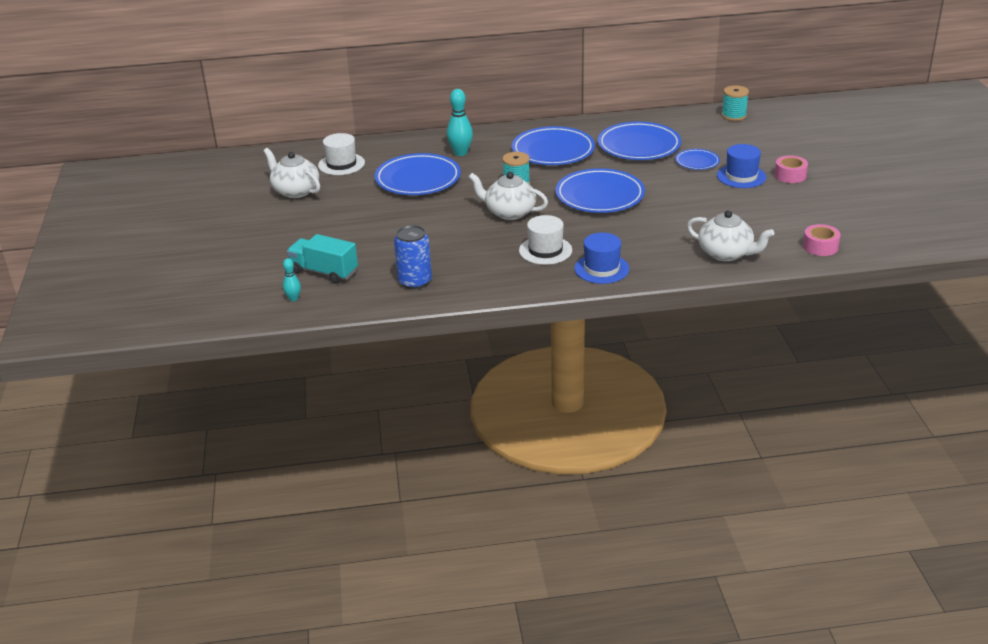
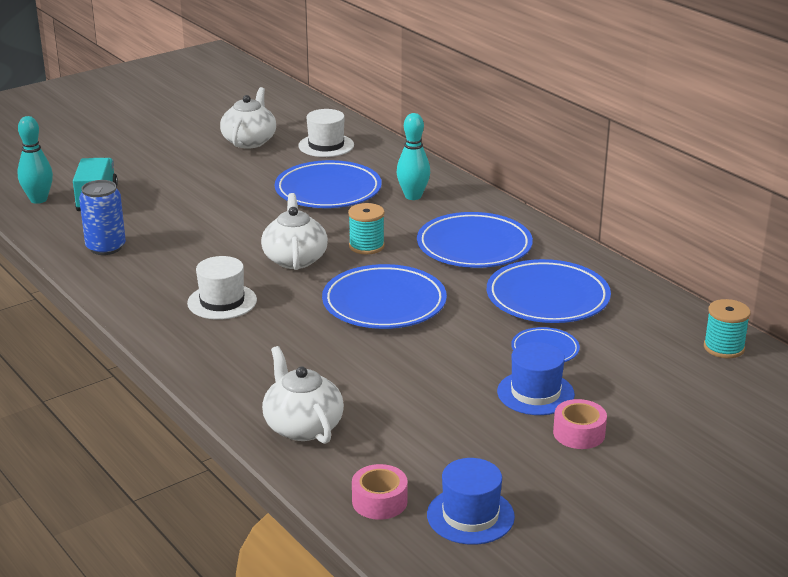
camera: 60 degrees right, 5 degrees down
(293, 298) = (38, 199): turquoise bowling pin -> turquoise bowling pin, size x1.77
(601, 269) = (203, 347): blue hat -> blue hat (470, 516)
(726, 253) = (302, 426): white teapot -> white teapot turned 150 degrees clockwise

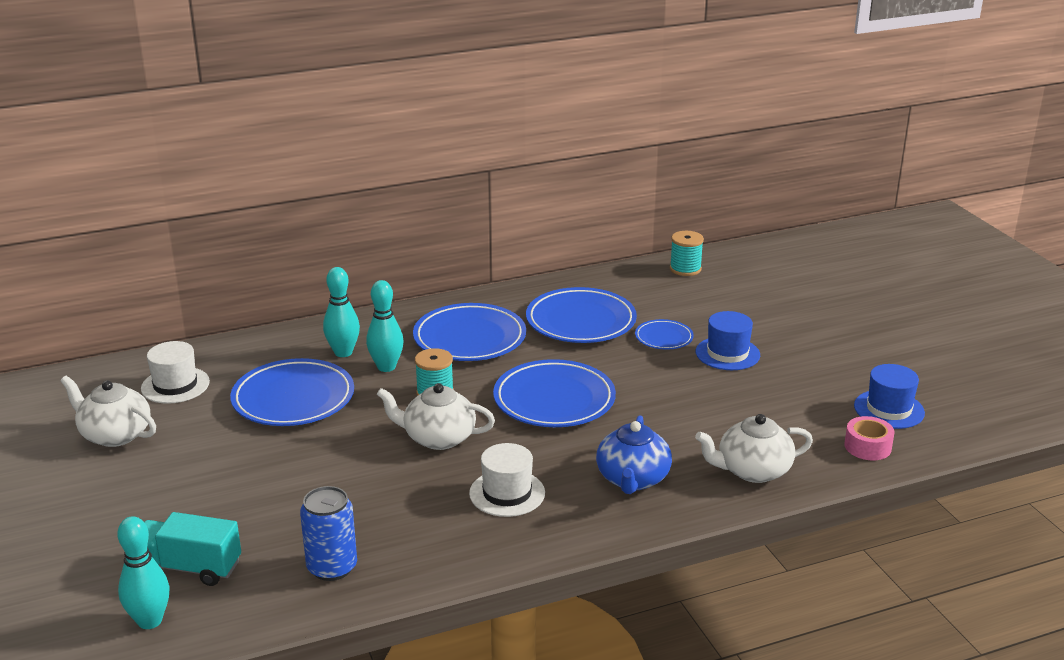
camera: 75 degrees left, 0 degrees up
(264, 360) = (632, 479): none -> blue teapot
(399, 218) = (386, 367): none -> turquoise bowling pin
(579, 433) = (787, 346): pink tape -> none

